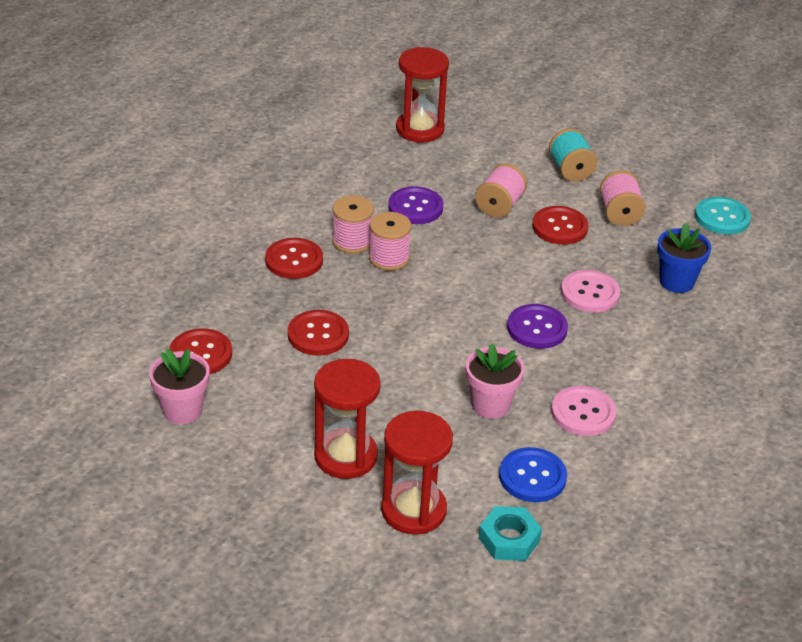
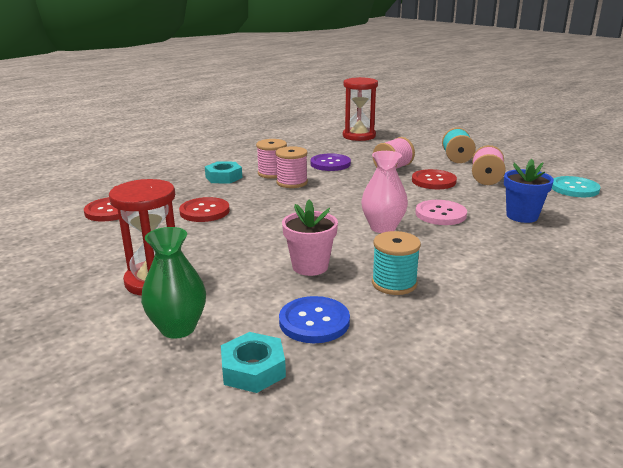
camera: 20 degrees right, 15 degrees down
(182, 410) = (61, 237): pink flower pot -> none
(294, 260) = (224, 177): red button -> turquoise nut
(413, 510) = (178, 328): red hourglass -> green vase
(537, 328) = (383, 227): purple button -> pink vase
(583, 413) = (394, 283): pink button -> turquoise spool

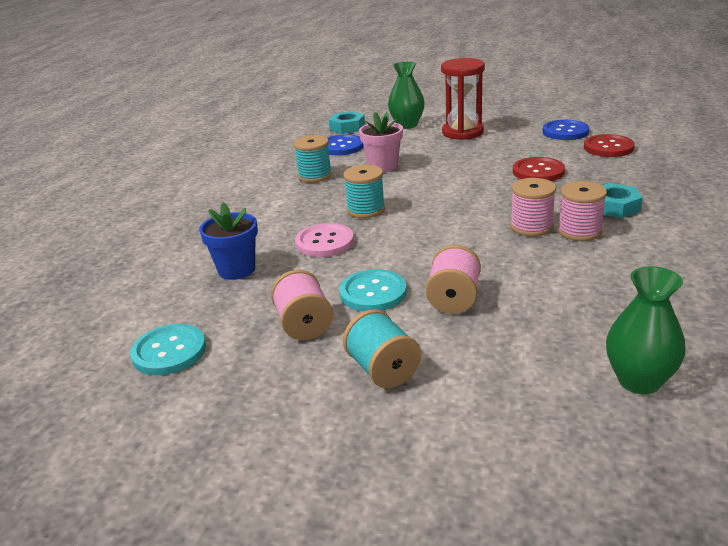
camera: 150 degrees right, 5 degrees up
(86, 238) = (565, 132): none -> blue button
(330, 164) = (547, 275): purple button -> none
(359, 136) = (639, 381): red hourglass -> green vase
(383, 227) = (366, 210): pink vase -> turquoise spool
(433, 181) = (373, 293): red button -> turquoise button

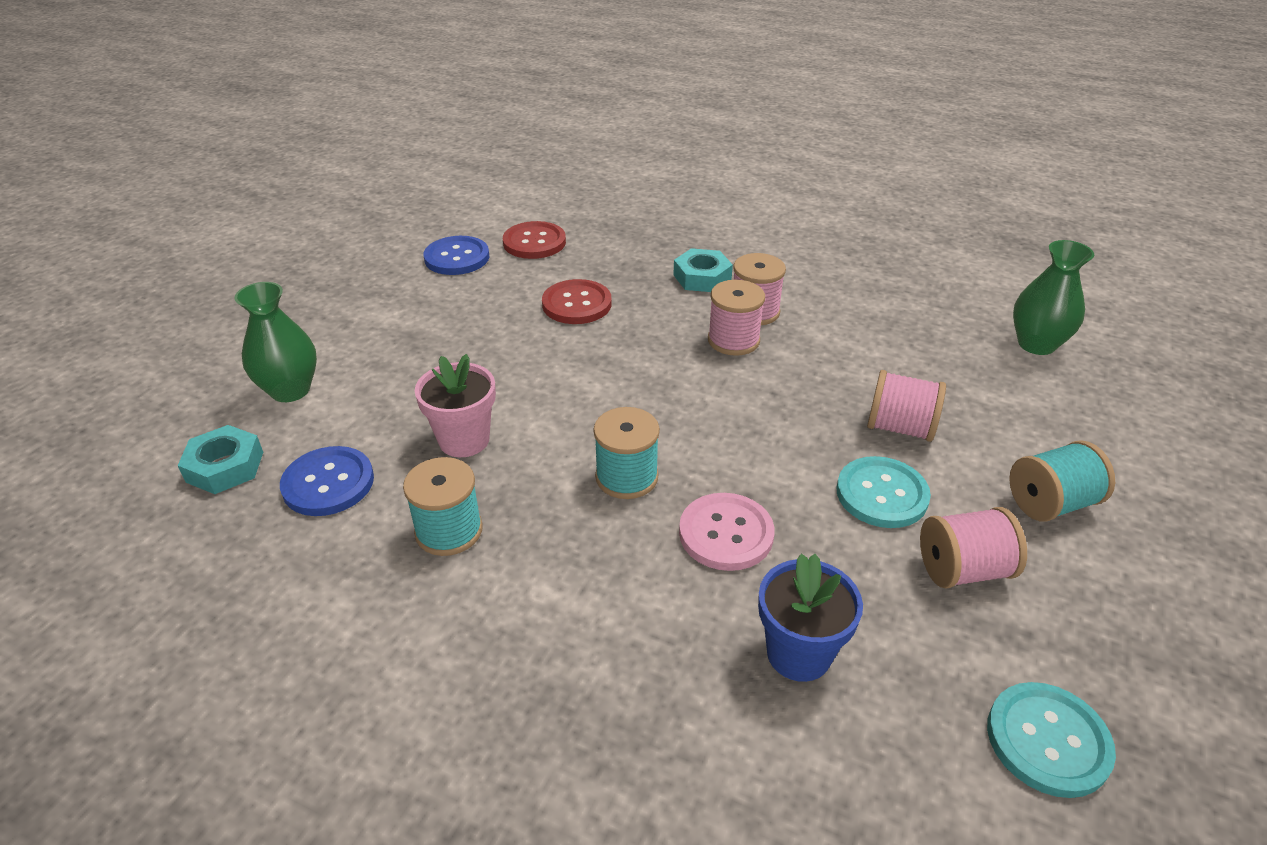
camera: 85 degrees left, 10 degrees up
(462, 132) = (381, 338): red hourglass -> none

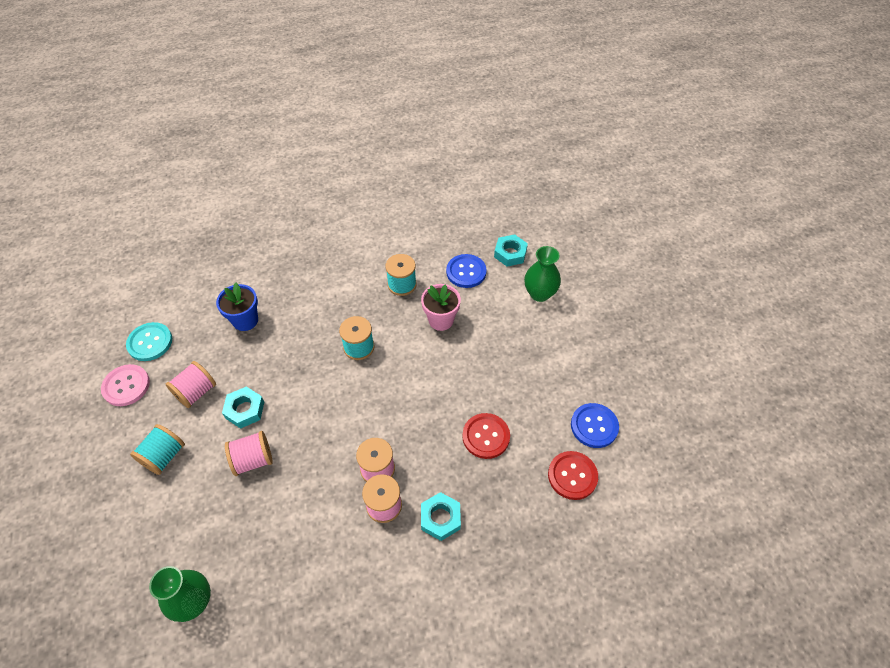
camera: 140 degrees right, 15 degrees up
(726, 533) = (299, 348): pink button -> pink button (126, 386)
(881, 494) = (245, 410): turquoise button -> turquoise nut

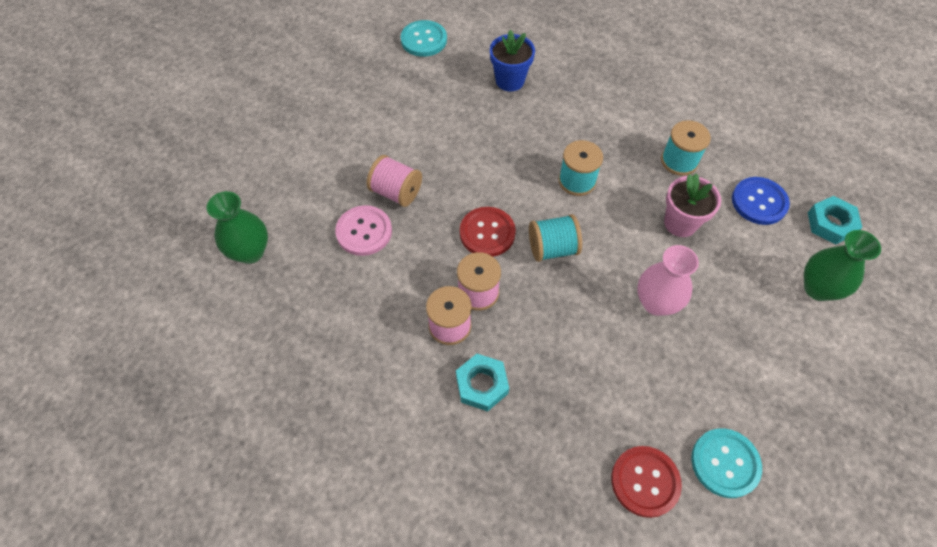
camera: 50 degrees right, 5 degrees up
(126, 386) = (374, 58): pink button -> pink button (364, 231)
(164, 456) = (343, 131): turquoise spool -> turquoise spool (552, 248)
(196, 392) = (414, 104): pink spool -> none
(245, 410) = (432, 149): turquoise nut -> none
(476, 376) = (656, 303): none -> pink vase
(486, 436) = (602, 361): red button -> red button (487, 233)
(594, 426) = (725, 463): blue button -> turquoise button

